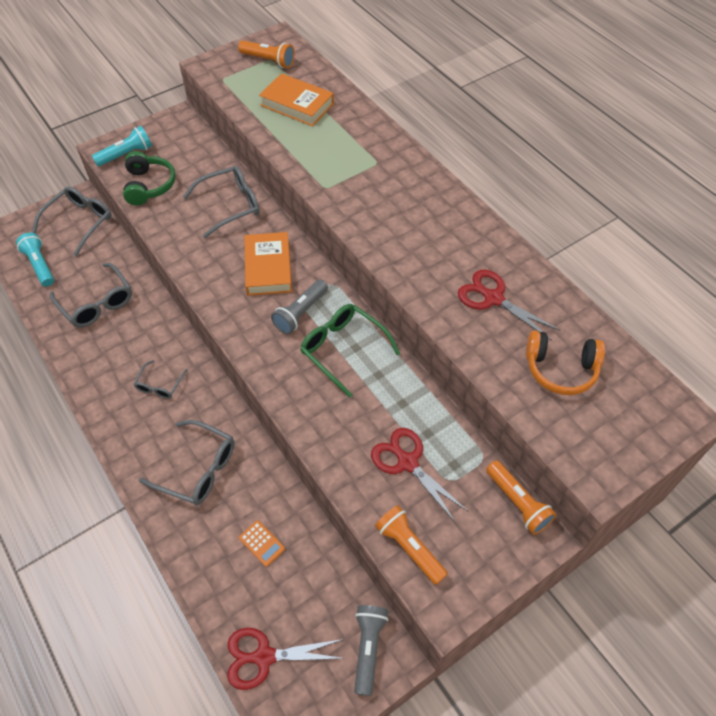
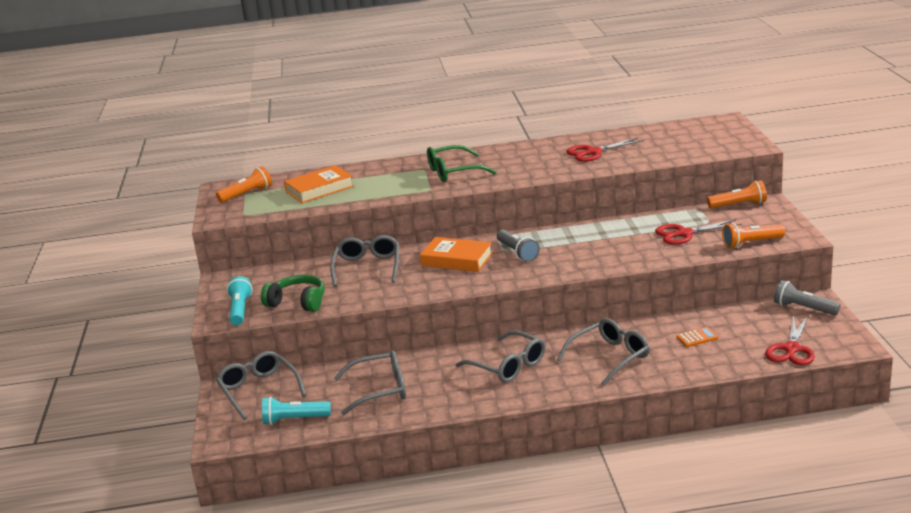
camera: 60 degrees left, 30 degrees down
(159, 385) = (508, 366): grey glasses -> grey glasses, size x1.73
(343, 349) = (568, 241): green glasses -> green glasses (453, 172)
(560, 369) = (667, 143): orange headphones -> none

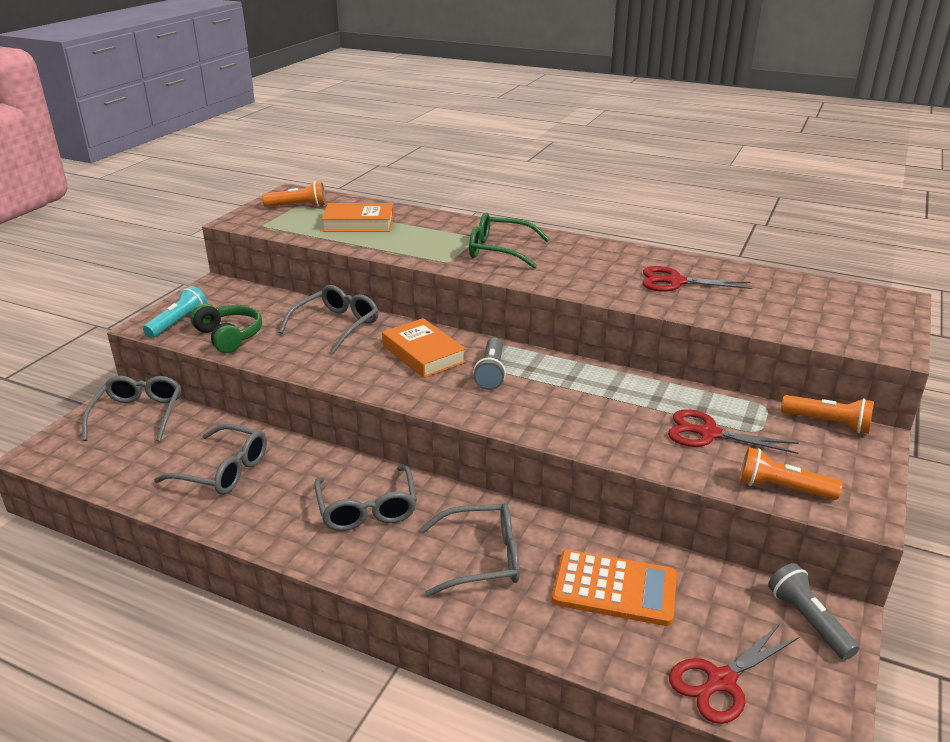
camera: 30 degrees right, 5 degrees up
(294, 419) = (117, 464): turquoise flashlight -> none
(697, 337) = (614, 588): orange calculator -> orange calculator, size x2.16

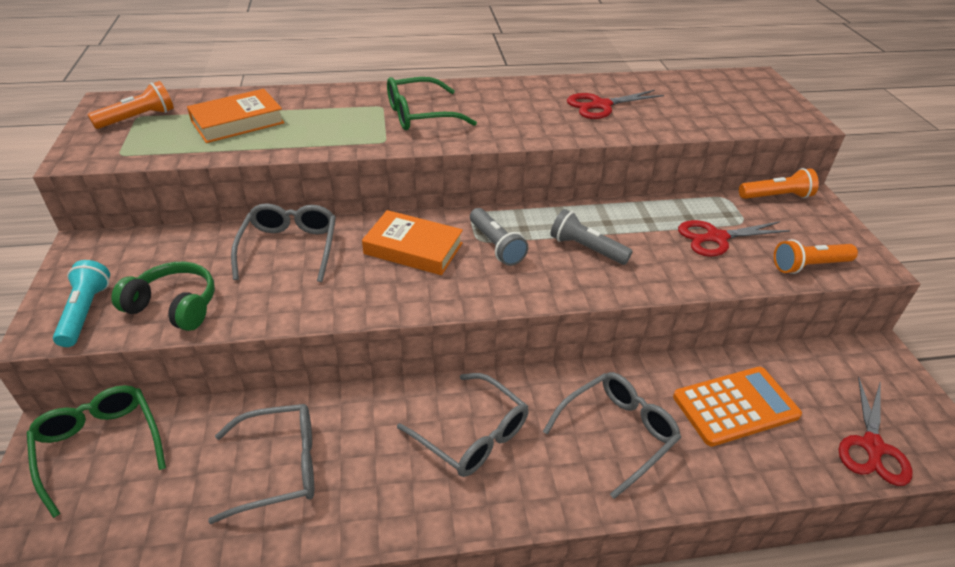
camera: 35 degrees left, 10 degrees up
(138, 415) = (100, 446): grey glasses -> green glasses
(808, 621) = (868, 364): grey flashlight -> grey flashlight (586, 248)

